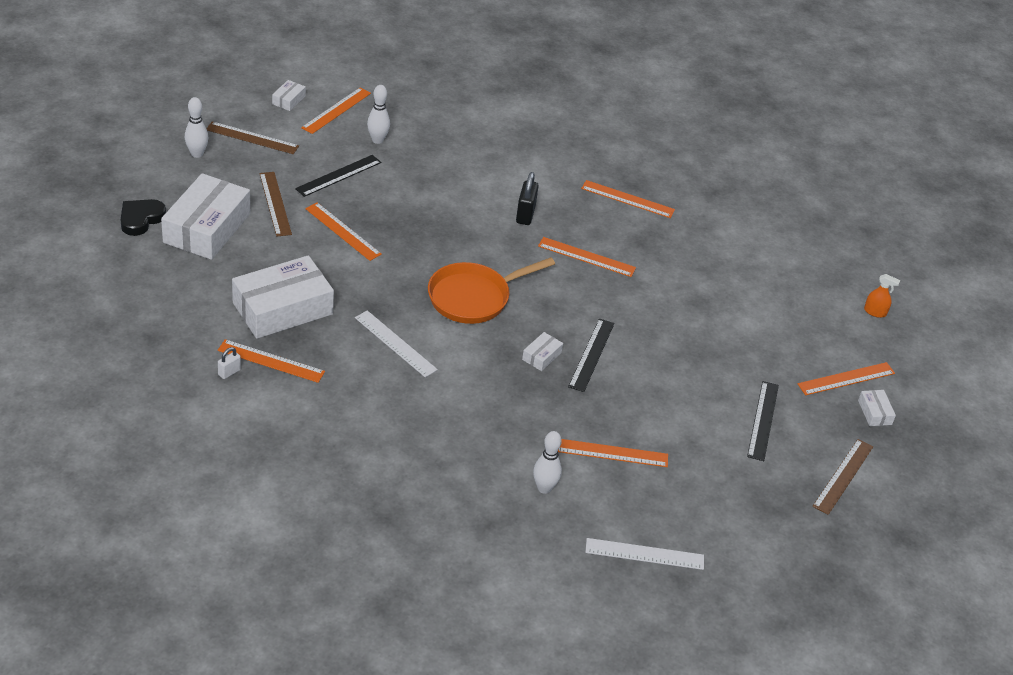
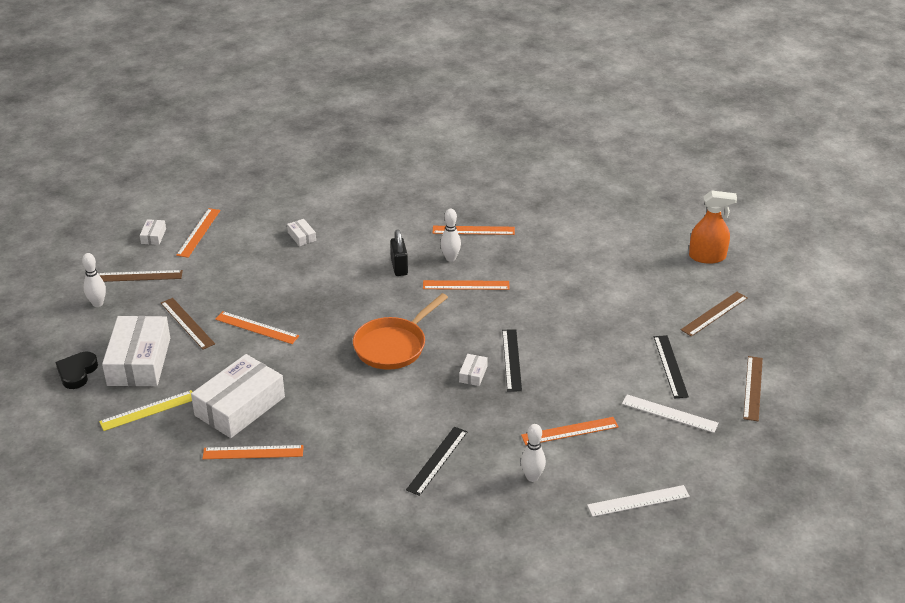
camera: 15 degrees left, 5 degrees down
(190, 282) = (148, 410): none -> yellow ruler
(229, 372) = (222, 473): white padlock -> none
(338, 175) = (229, 284): black ruler -> black ruler (437, 460)
(377, 140) = (246, 246): white bowling pin -> white bowling pin (450, 258)
(395, 343) = (349, 403): white ruler -> white ruler (669, 413)
(846, 379) = (714, 314): orange ruler -> brown ruler
(874, 412) = (749, 332): white box -> white box (302, 236)
(875, 312) = (707, 257): orange spray bottle -> orange spray bottle, size x1.90

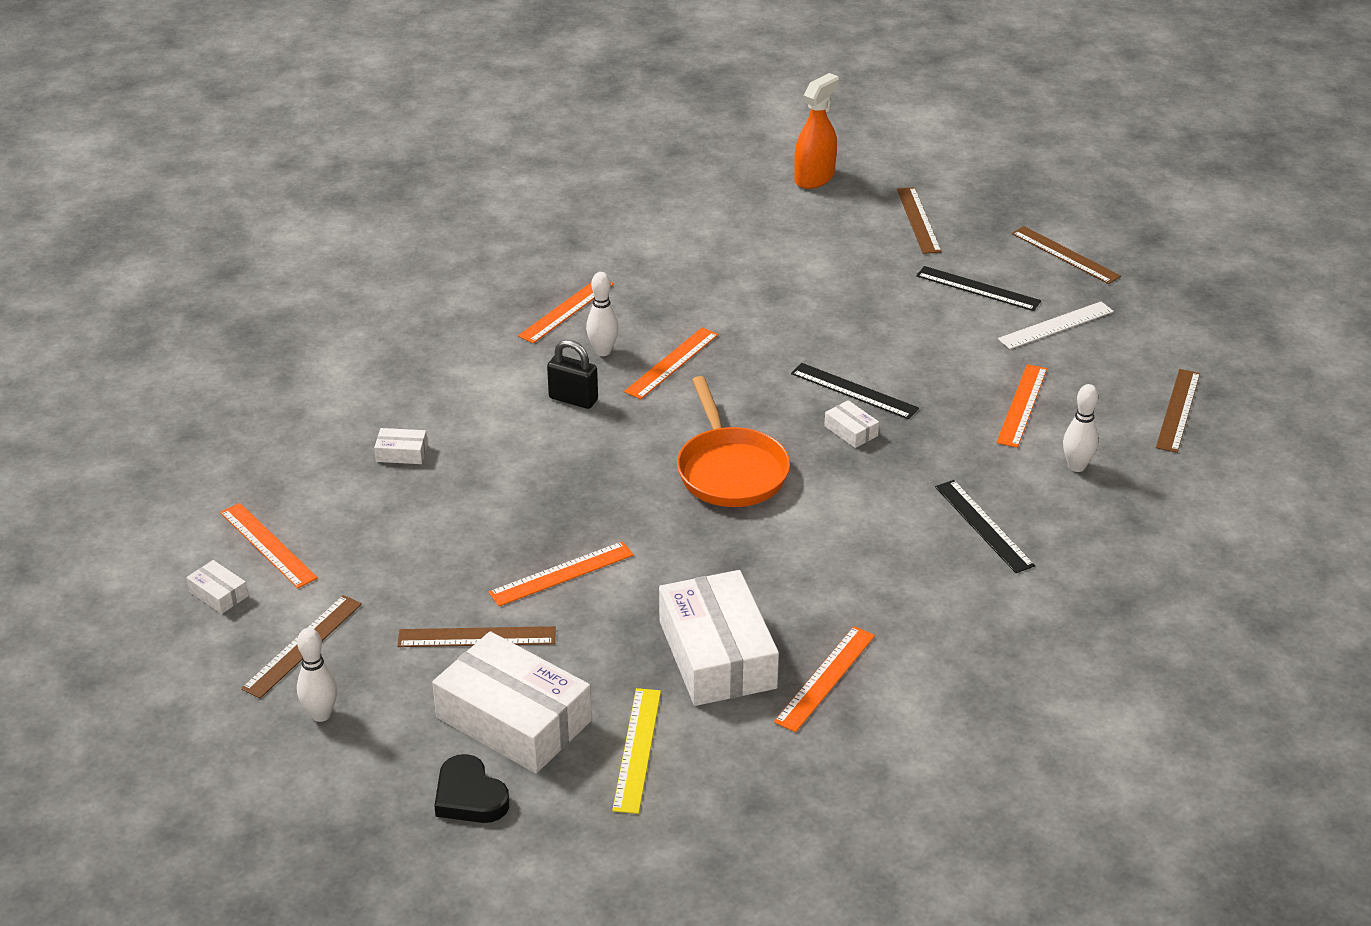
camera: 55 degrees left, 0 degrees up
(638, 501) = (1178, 410): white ruler -> brown ruler

